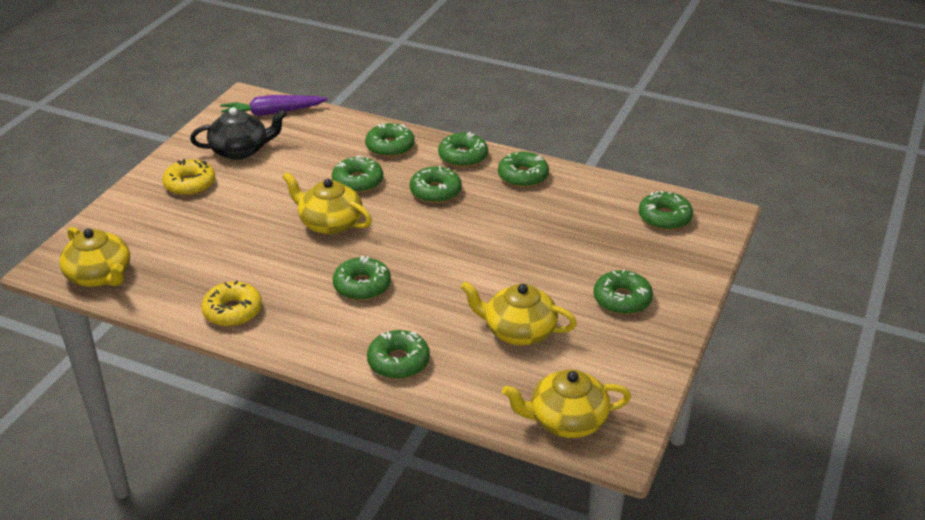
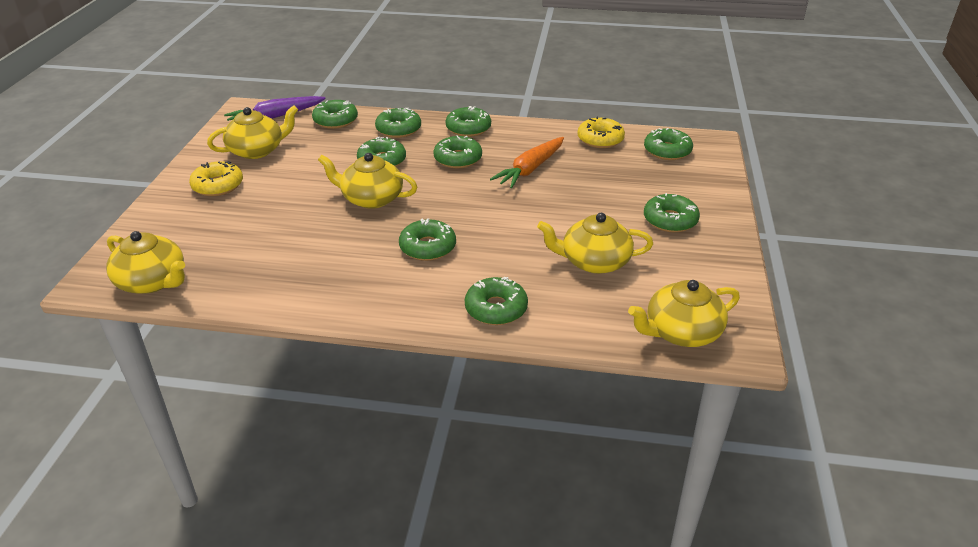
camera: 15 degrees left, 0 degrees up
(232, 311) = (308, 291): yellow donut -> yellow donut (600, 139)
(240, 150) = (257, 150): black teapot -> yellow teapot
(505, 216) = (530, 169): none -> orange carrot
(523, 176) = (529, 136): green donut -> green donut (335, 120)

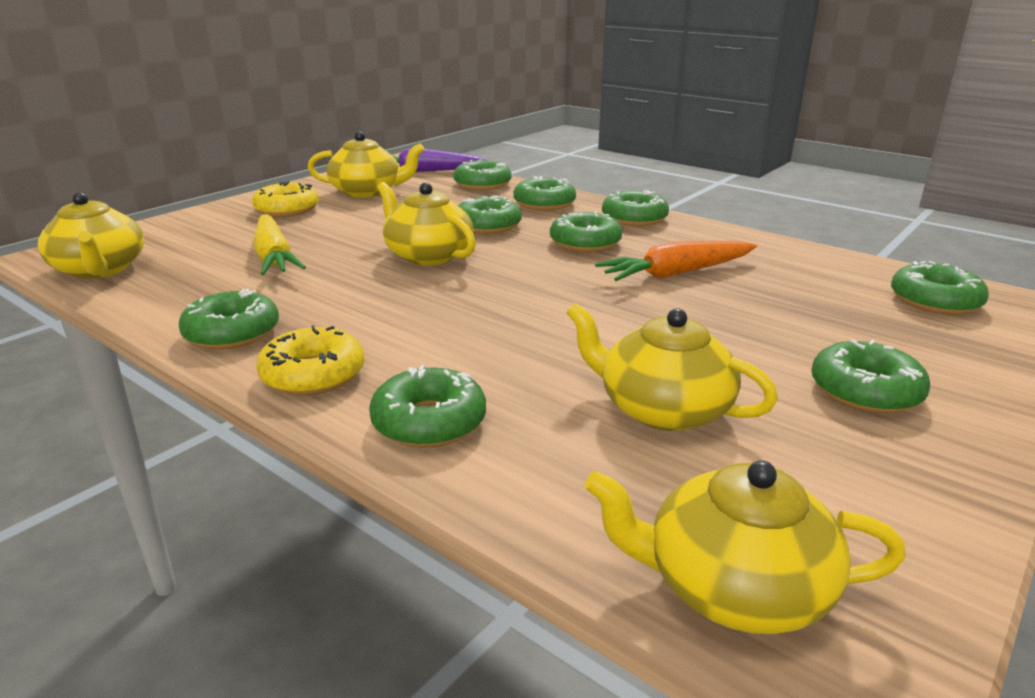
camera: 30 degrees right, 10 degrees down
(268, 231) = (274, 257): none -> yellow carrot
(428, 247) = (430, 319): green donut -> green donut (232, 333)
(600, 139) = (823, 265): yellow donut -> yellow donut (313, 375)

